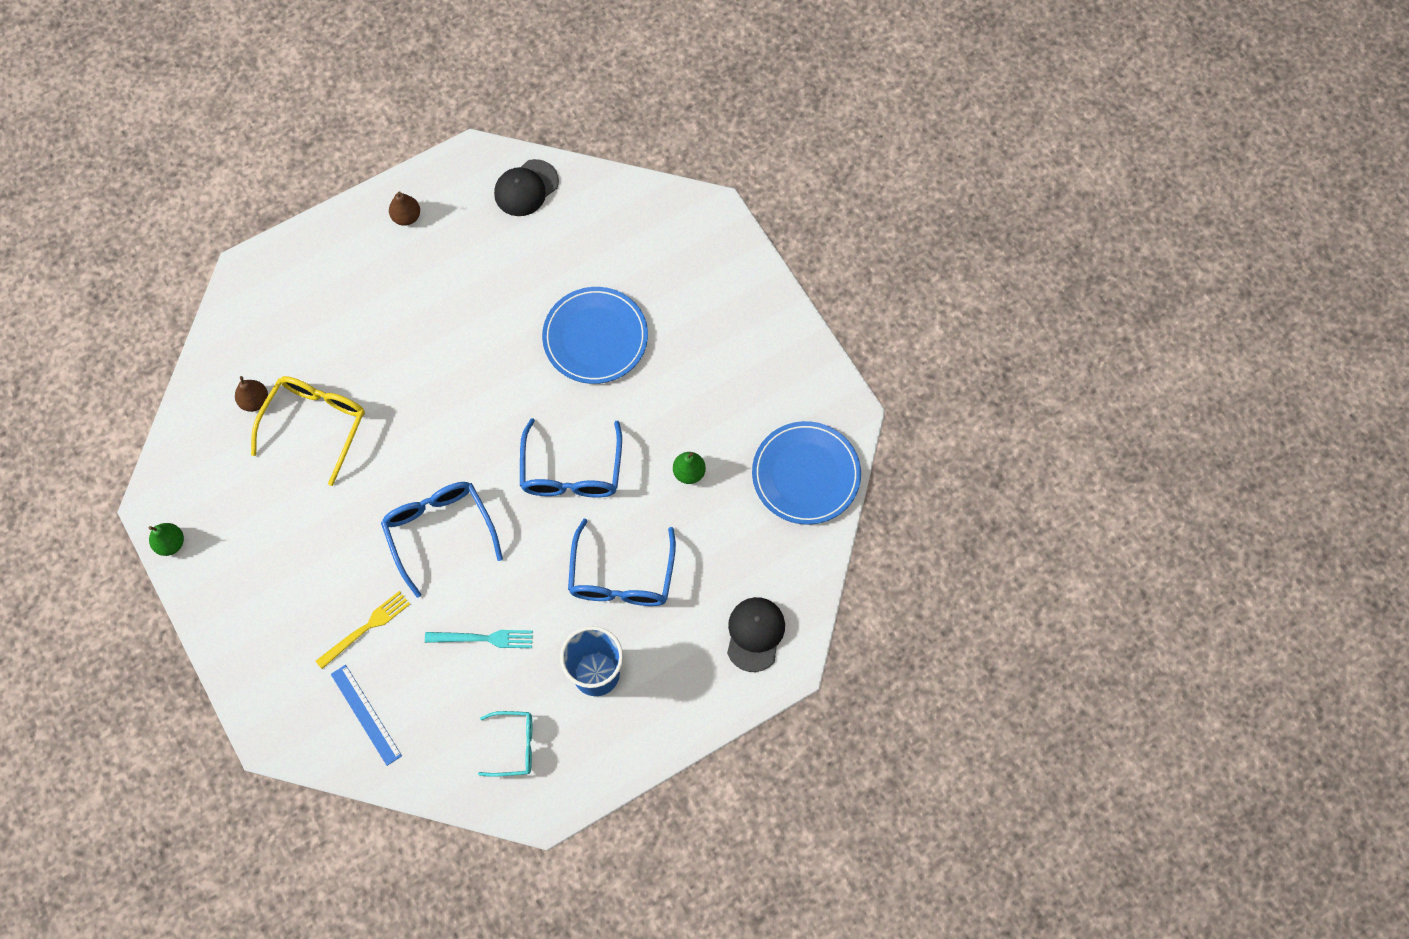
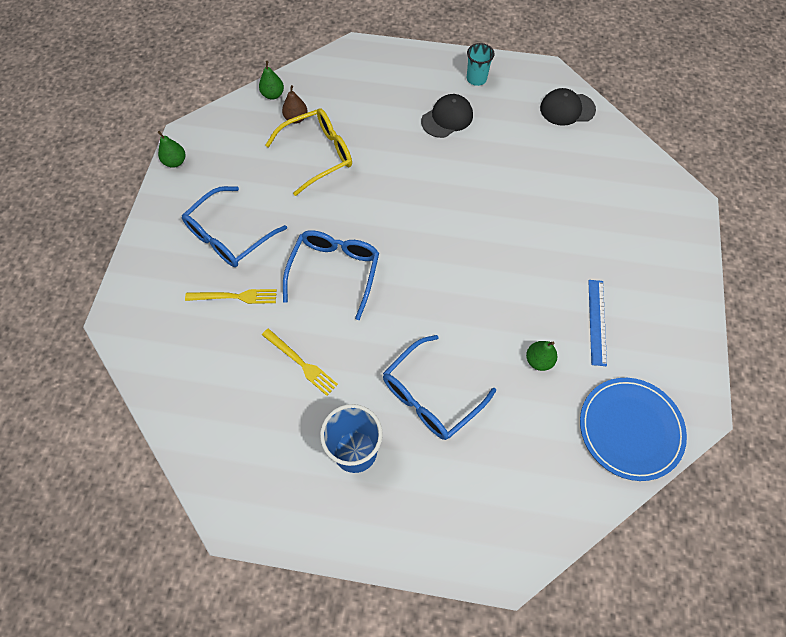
camera: 40 degrees right, 5 degrees down
(204, 392) = (273, 95): none -> green pear
(366, 714) = (183, 352): blue ruler -> blue ruler (597, 322)
(406, 217) = (476, 79): brown pear -> turquoise cup
(483, 638) = (301, 363): turquoise fork -> yellow fork
(513, 745) = (255, 455): turquoise glasses -> none
(571, 470) = (455, 297): blue glasses -> blue glasses (230, 235)
(595, 337) = (541, 225): blue plate -> none
(755, 634) = (497, 520): black cap -> black cap (447, 118)

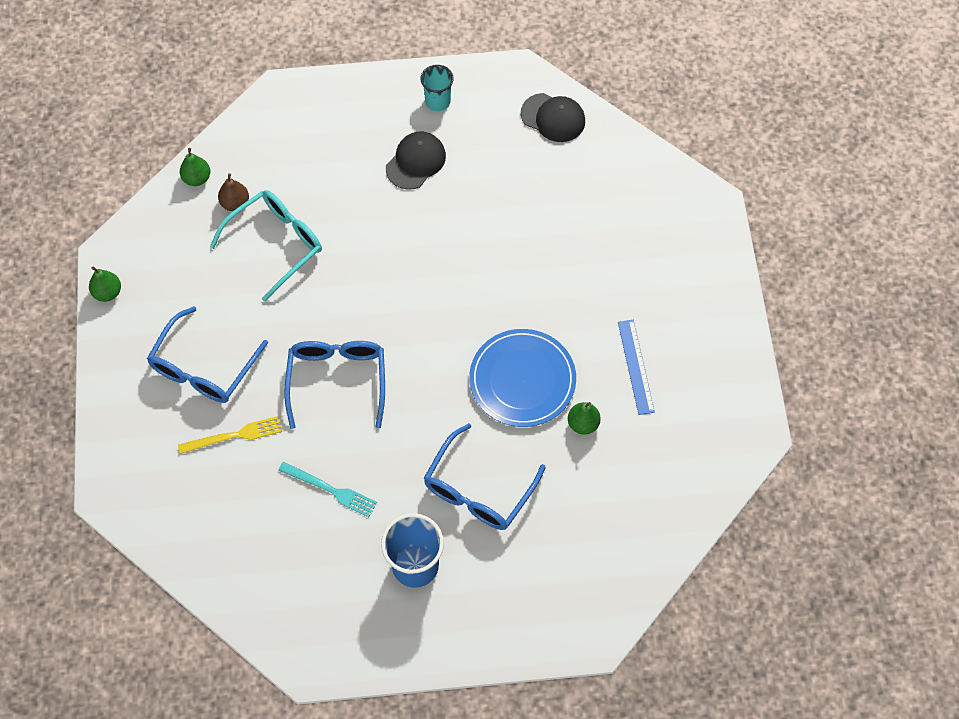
camera: 15 degrees left, 0 degrees up
(301, 363) = (330, 490): yellow fork -> turquoise fork
(317, 155) = (275, 245): yellow glasses -> turquoise glasses
(567, 109) = (553, 118): black cap -> black cap turned 135 degrees counterclockwise
(630, 429) = (690, 471): blue plate -> blue plate (522, 380)

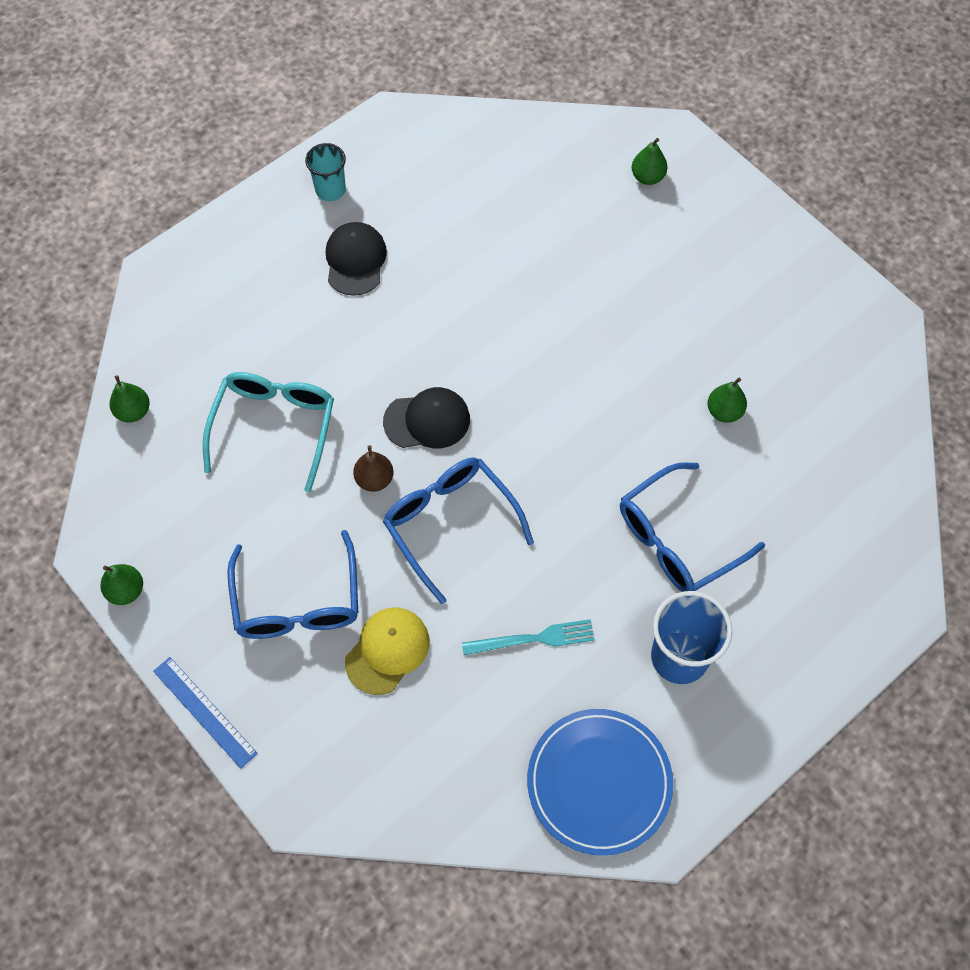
camera: 35 degrees left, 0 degrees up
(234, 435) = (387, 651): yellow fork -> yellow cap
(235, 203) = (196, 412): brown pear -> brown pear (374, 479)
(479, 488) = (678, 538): blue glasses -> blue glasses turned 60 degrees clockwise
(522, 380) = (633, 406): blue plate -> blue plate (599, 782)
(553, 118) = (458, 141): black cap -> black cap (427, 420)
(635, 366) = (727, 327): blue ruler -> blue ruler (204, 712)
(668, 223) = (647, 177): none -> green pear

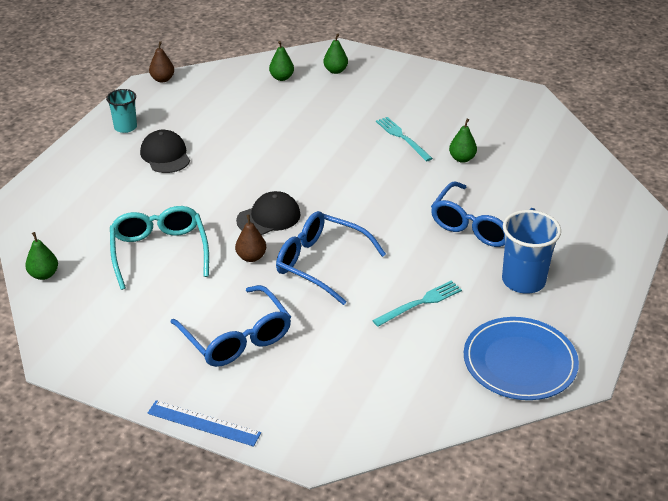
camera: 25 degrees left, 25 degrees down
(126, 590) = (97, 374): green pear -> green pear (281, 78)
(387, 651) = (321, 343): yellow cap -> none
(415, 113) = (162, 79): none -> brown pear
(667, 342) = (402, 138): none -> turquoise fork

